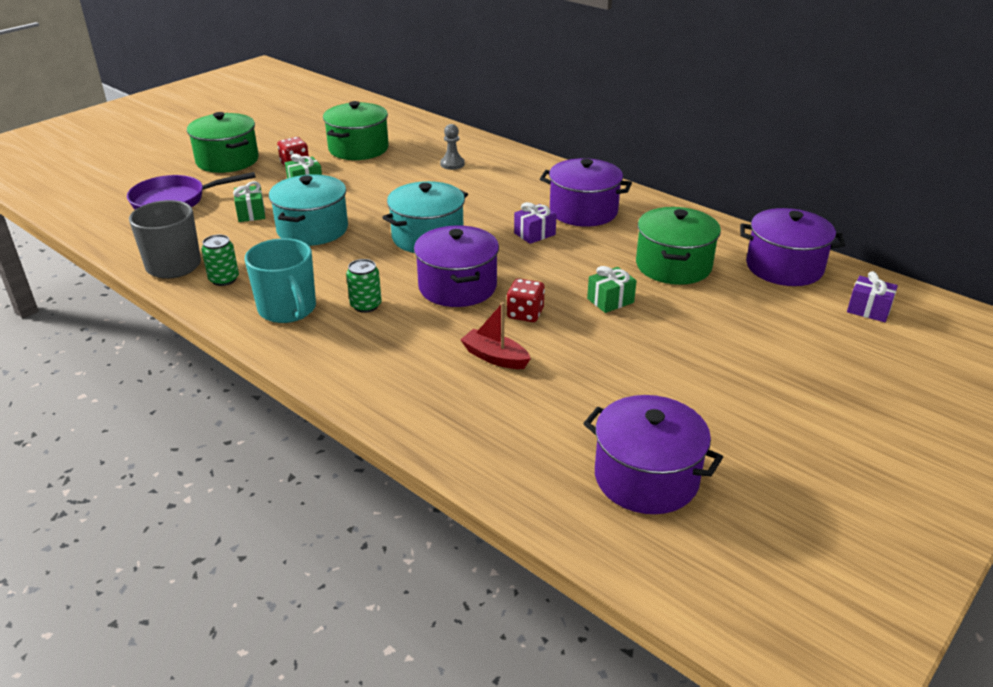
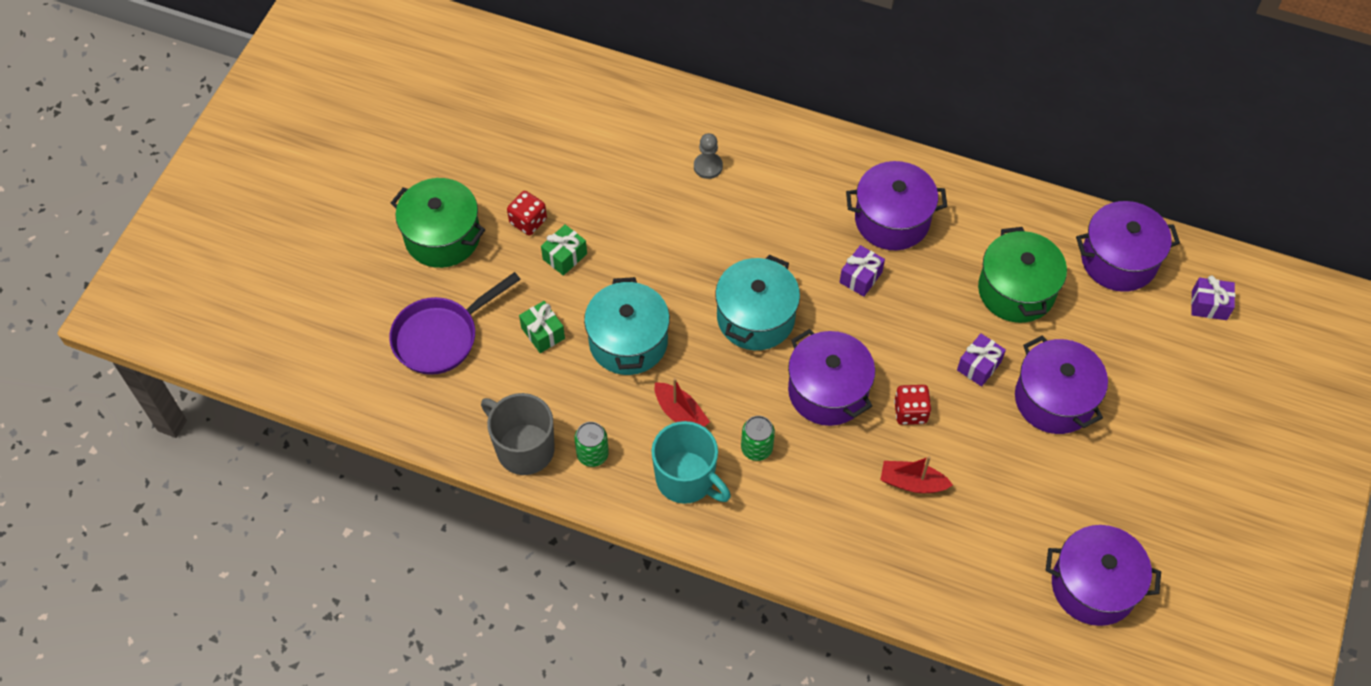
camera: 20 degrees left, 25 degrees up
(318, 273) = (680, 413): none -> red boat
(358, 149) = (581, 165): green pot -> none
(610, 300) = (979, 366): green gift -> purple gift
(674, 335) = (1054, 399): none -> purple pot

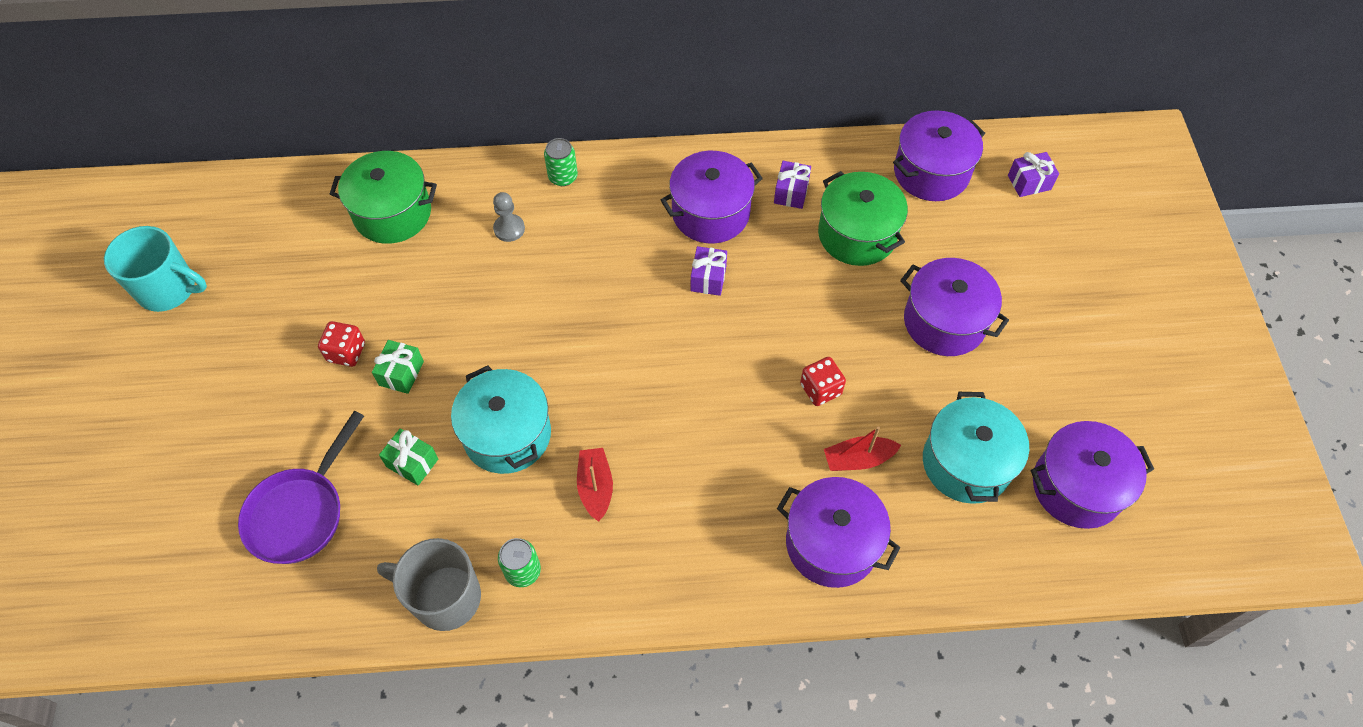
camera: 25 degrees left, 0 degrees up
(442, 236) = (258, 404): green pot -> green pot (392, 213)
(680, 413) = (595, 487): red boat -> red boat turned 120 degrees counterclockwise
(686, 479) = (634, 554): turquoise mug -> turquoise mug (169, 289)
(755, 317) = (626, 357): turquoise pot -> turquoise pot (966, 463)
(756, 448) = (690, 490): green can -> green can (563, 177)
(828, 391) = (732, 402): purple pot -> purple pot (831, 543)
(979, 366) = (860, 318): purple gift -> purple gift (791, 192)

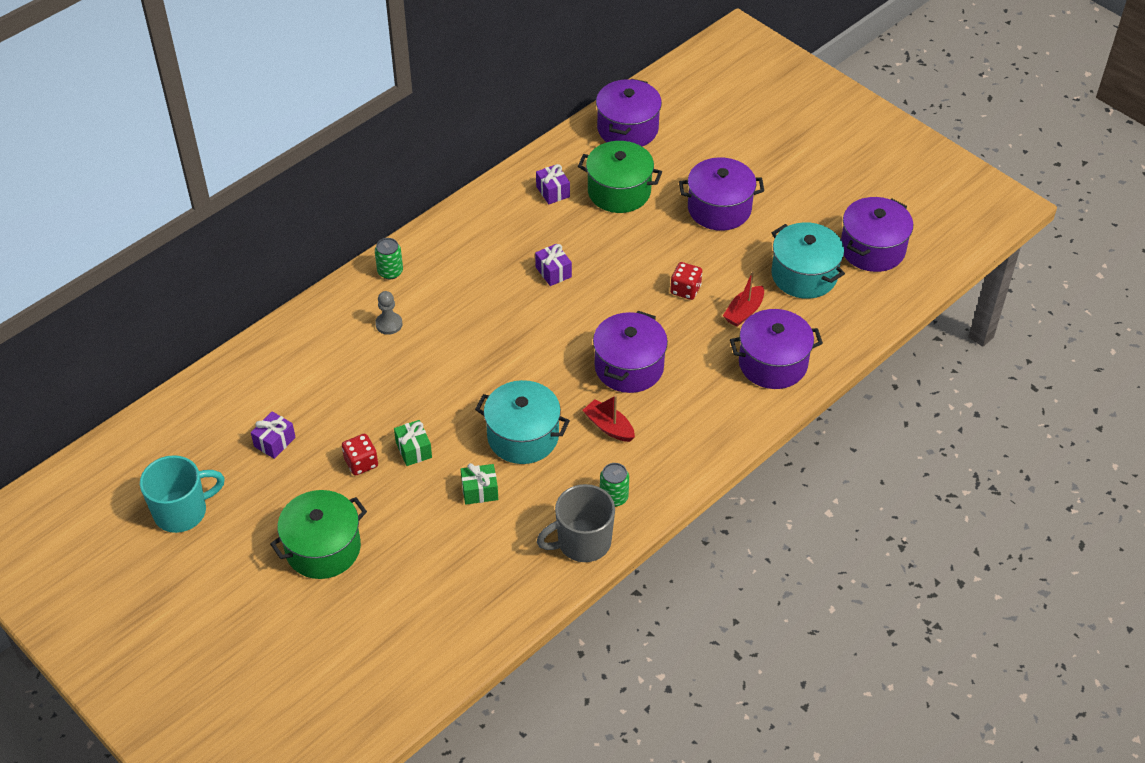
camera: 40 degrees left, 10 degrees down
(300, 512) = (439, 565): purple pan -> none
(392, 213) = (293, 365): green pot -> green pot (323, 548)
(710, 213) = (514, 234): purple pot -> purple pot (629, 367)
(1029, 182) = (691, 101): purple gift -> purple gift (274, 442)

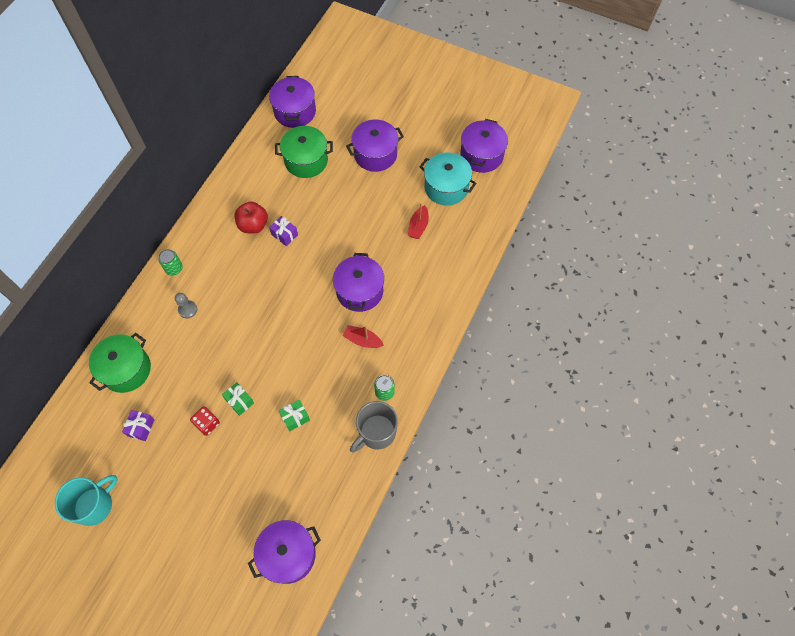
camera: 20 degrees left, 15 degrees up
(323, 548) = (204, 499): green pot -> green pot (126, 369)
(515, 249) = (253, 225): none -> red apple
(523, 436) = (309, 366): turquoise pot -> none
(553, 191) = (262, 173): purple gift -> none
(685, 290) = (375, 221): red dice -> none
(773, 363) = (450, 259): purple pot -> purple pot (288, 554)

